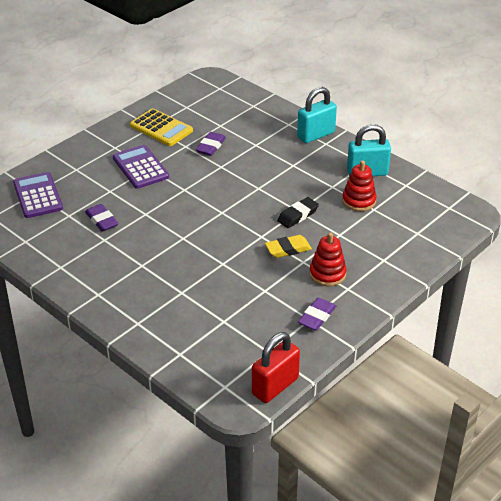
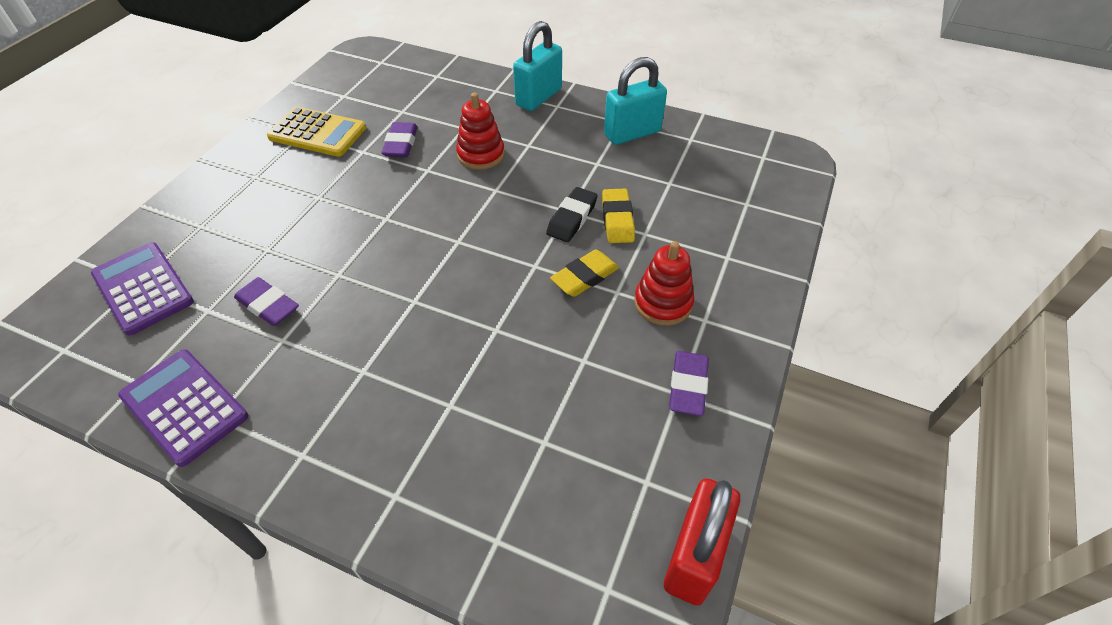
camera: 20 degrees left, 10 degrees up
(140, 167) = (305, 199): purple calculator -> purple calculator (184, 406)
(326, 223) = (617, 220): none -> yellow eraser
(359, 201) = (643, 176): red stacking toy -> red stacking toy (481, 155)

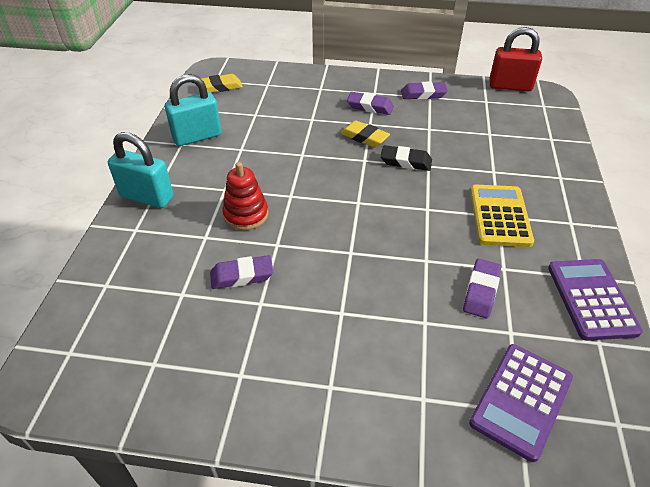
camera: 105 degrees left, 5 degrees down
(184, 406) = (591, 299): purple calculator -> purple calculator turned 150 degrees clockwise
(317, 133) = (236, 358): yellow calculator -> yellow calculator (499, 216)
(572, 218) = (310, 151): black eraser -> black eraser (405, 162)
(617, 220) = (303, 131): yellow eraser -> yellow eraser (220, 87)
(632, 133) = (197, 137): turquoise padlock -> turquoise padlock turned 75 degrees counterclockwise
(663, 303) = (370, 107): red stacking toy -> purple eraser

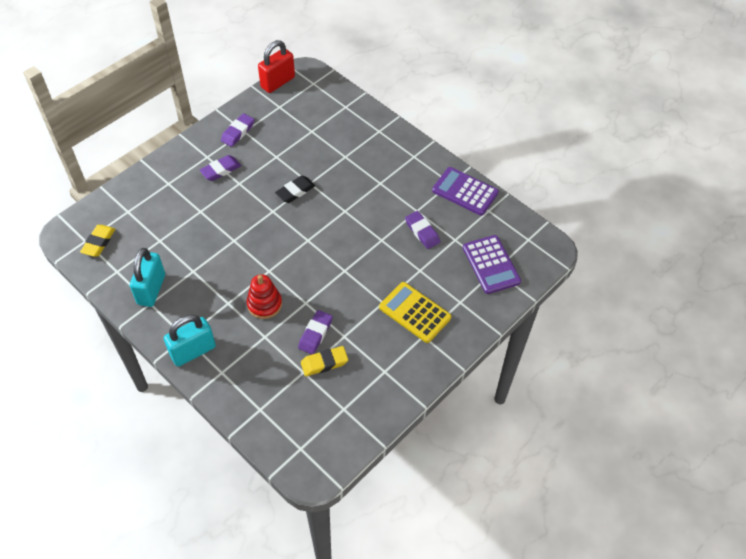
camera: 55 degrees left, 10 degrees up
(364, 137) = (250, 196): yellow eraser -> yellow eraser (324, 363)
(499, 216) = (381, 182): yellow calculator -> yellow calculator (414, 312)

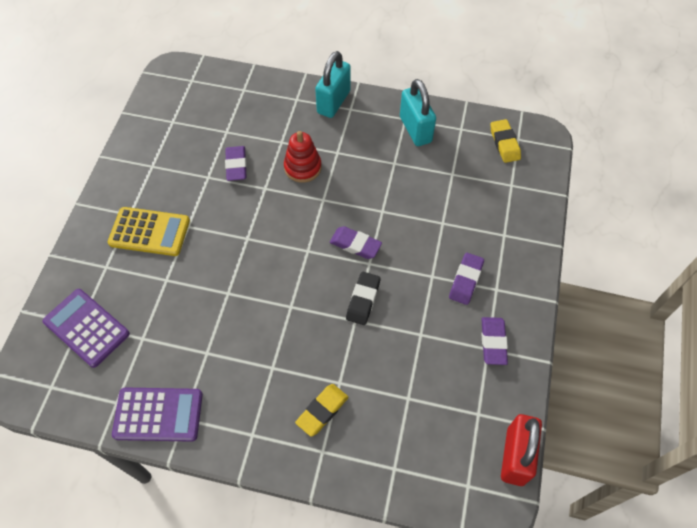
camera: 150 degrees right, 5 degrees up
(324, 363) = (212, 146): yellow eraser -> yellow eraser (322, 411)
(422, 232) = (186, 327): purple eraser -> purple eraser (355, 245)

